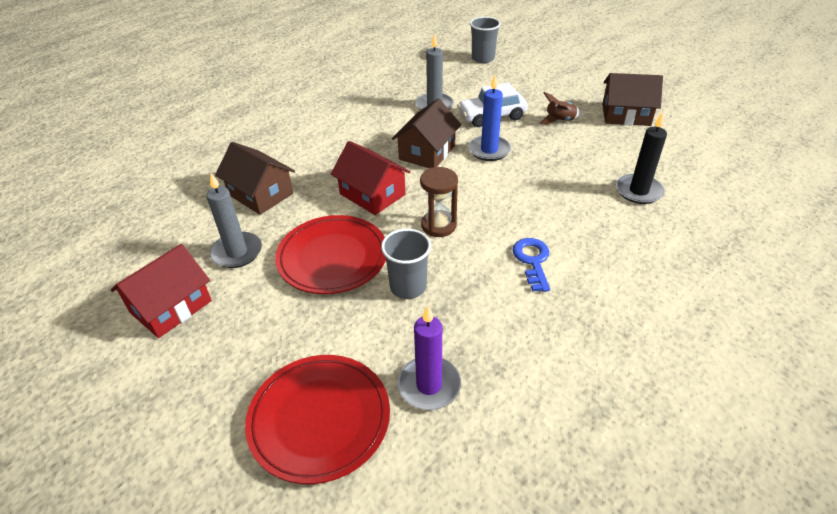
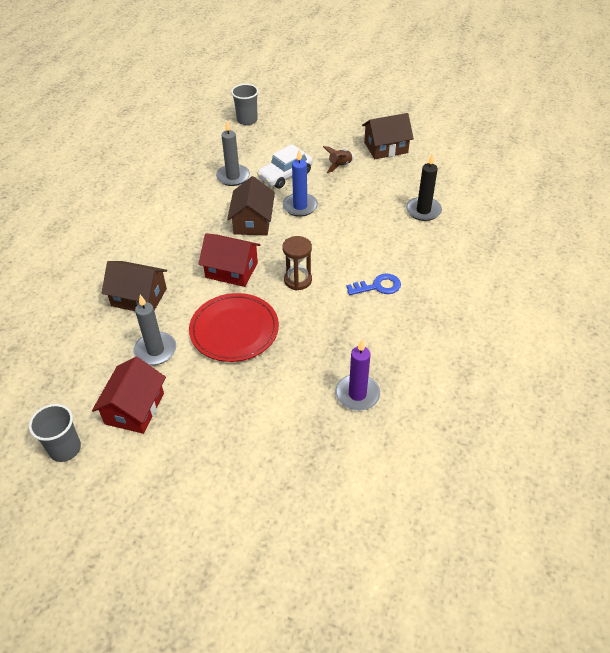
camera: 25 degrees left, 5 degrees up
(319, 419) = (300, 442): red plate -> none
(408, 287) = (303, 333): grey cup -> grey cup (65, 449)
(532, 261) = (378, 286): blue key -> blue key turned 105 degrees clockwise

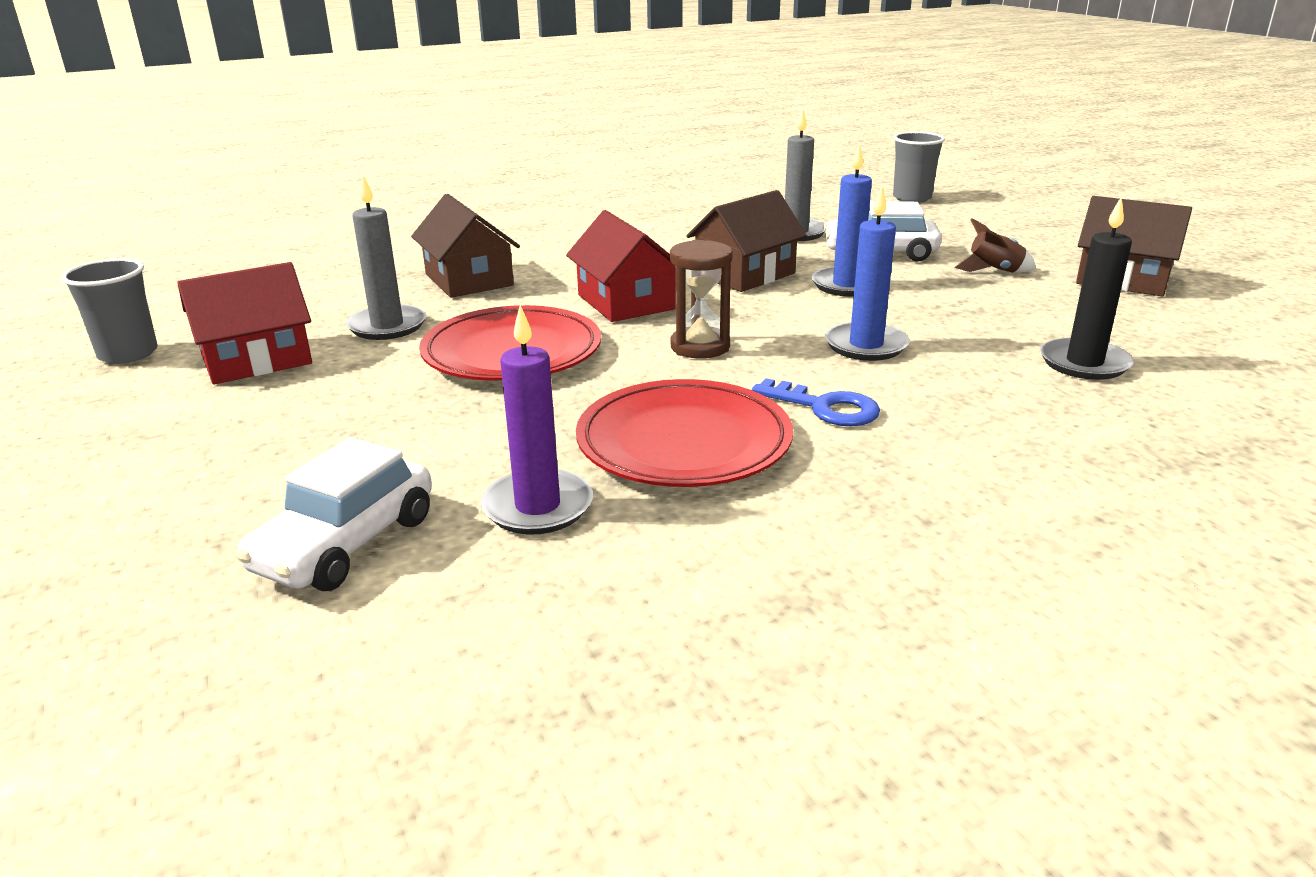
camera: 45 degrees right, 20 degrees down
(326, 453) = (346, 544): none -> white car
(351, 243) = (866, 345): none -> blue candle
(359, 334) = (684, 442): none -> red plate

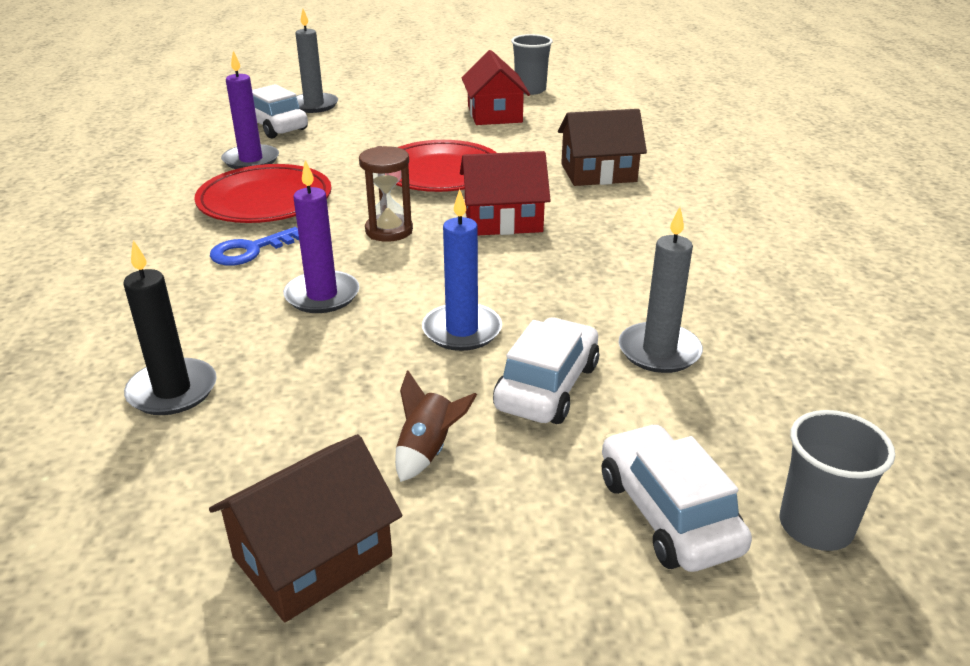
camera: 110 degrees right, 5 degrees up
(387, 326) = (520, 144): grey candle -> grey candle (314, 105)
(745, 274) = (532, 284): brown house -> none
(866, 345) = (322, 295): blue candle -> purple candle
(950, 220) = (667, 513): none -> white car

